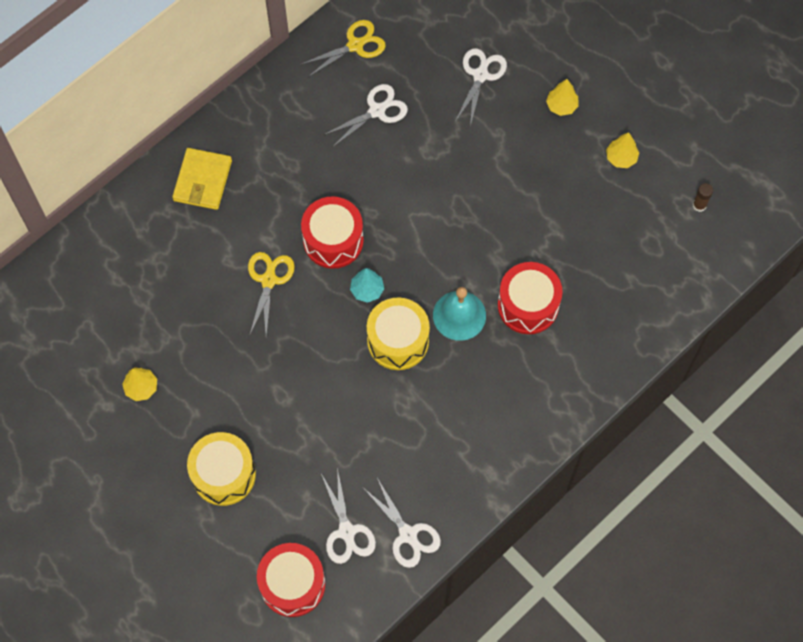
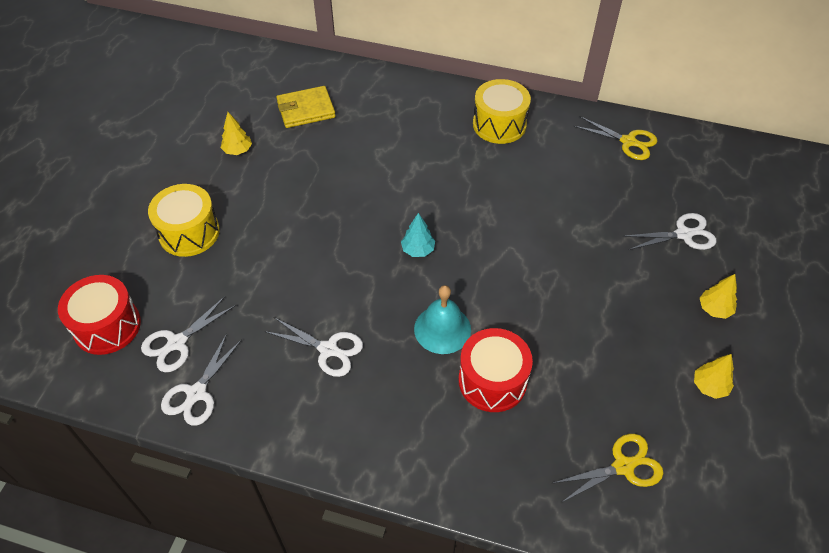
camera: 60 degrees right, 15 degrees down
(202, 180) = (434, 108): yellow wallet -> yellow wallet (306, 109)
(269, 280) = (380, 183): yellow scissors -> yellow scissors (623, 466)
(333, 240) = (446, 207): red drum -> none
(377, 111) = (584, 181): white scissors -> white scissors (328, 349)
(398, 341) = (385, 294): yellow drum -> yellow drum (499, 124)
(699, 205) = (725, 489): brown glue stick -> none

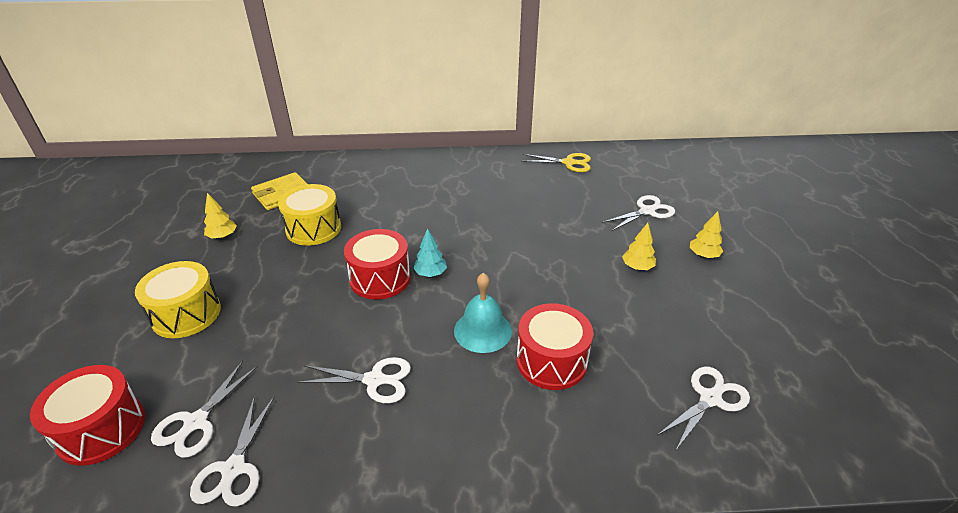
camera: 20 degrees left, 15 degrees down
(368, 242) = (380, 278): none -> red drum
(499, 124) = (460, 171): yellow drum -> yellow drum (313, 228)
(623, 466) = (710, 399): yellow scissors -> white scissors
(709, 386) = (737, 311): yellow tree -> yellow tree (637, 267)

